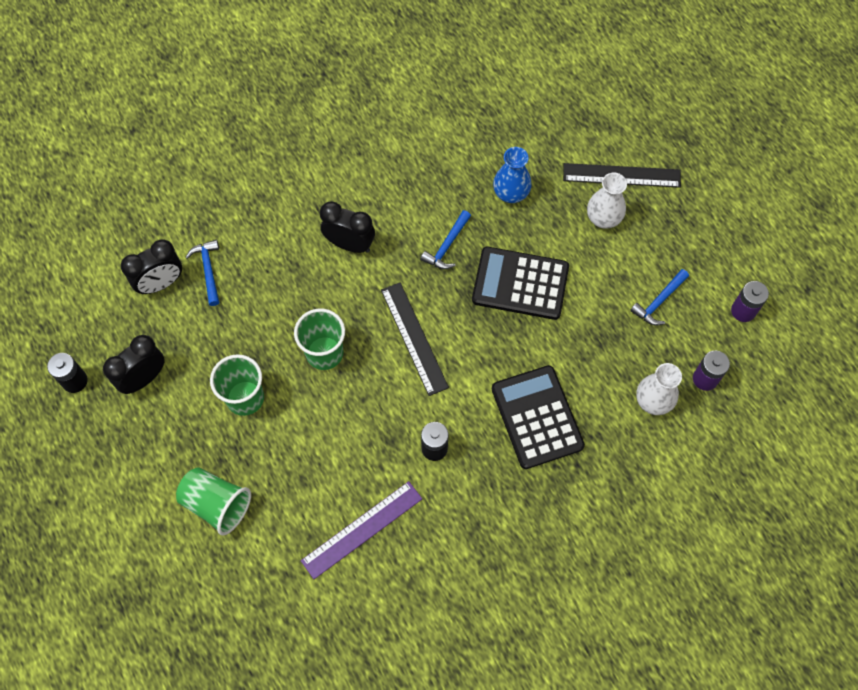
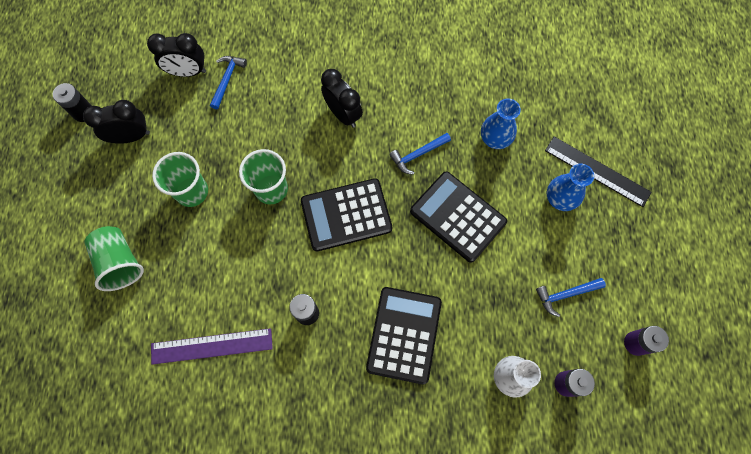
camera: 30 degrees right, 5 degrees up
(414, 338) = (346, 215): black ruler -> black calculator
(603, 218) = (559, 199): white vase -> blue vase

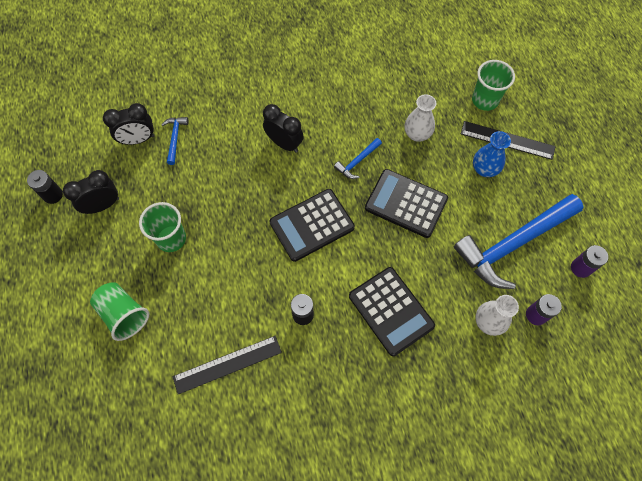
camera: 15 degrees left, 5 degrees down
(212, 346) = (227, 364): purple ruler -> black ruler
(271, 189) = (241, 220): green cup -> green cup (485, 100)
(404, 335) = (391, 311): black calculator -> black calculator turned 150 degrees clockwise
(495, 139) = (417, 134): blue vase -> white vase
(565, 294) = (513, 244): blue hammer -> blue hammer, size x2.34

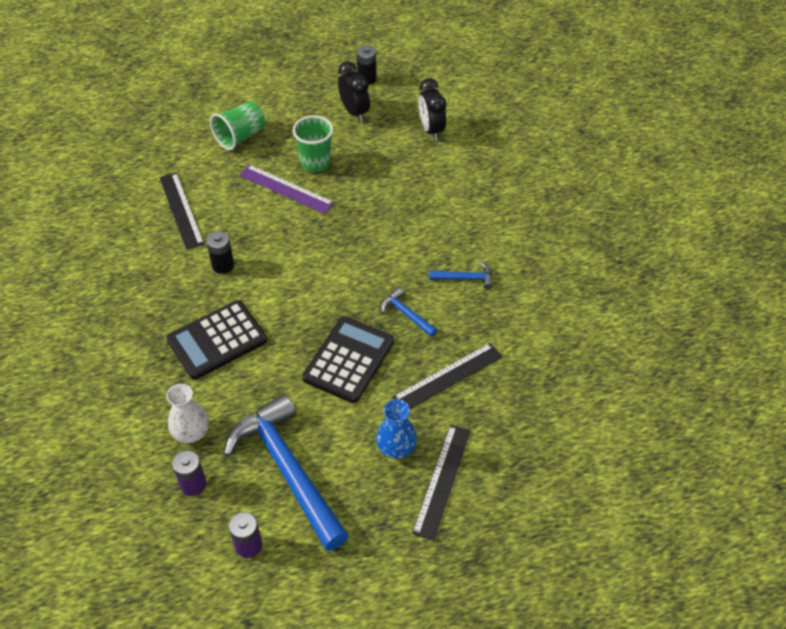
camera: 90 degrees right, 15 degrees down
(175, 138) = (434, 157): blue hammer -> blue hammer (465, 278)
(205, 264) = (286, 189): none -> purple ruler
(284, 143) = (429, 247): black clock -> none
(312, 225) = (325, 272): black calculator -> none
(417, 134) = (447, 376): white vase -> black ruler
(485, 100) = (507, 459): green cup -> none

